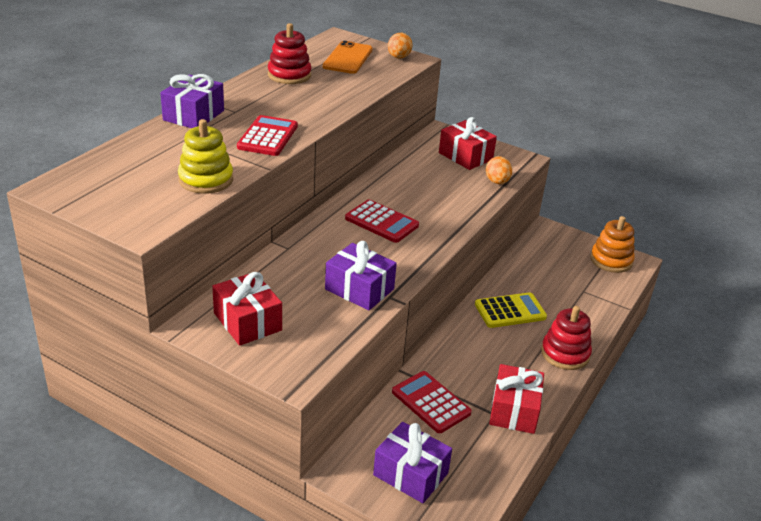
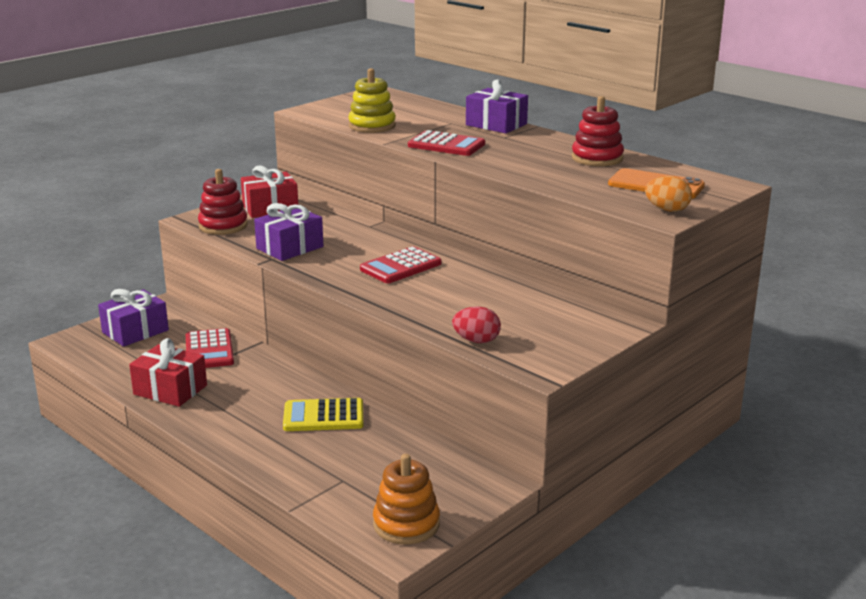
camera: 105 degrees right, 10 degrees down
(431, 402) = (209, 350): red calculator -> red calculator turned 105 degrees clockwise
(465, 156) = (550, 330): red gift -> none
(497, 182) = (476, 341): orange egg -> red egg
(510, 311) = (323, 416): yellow calculator -> yellow calculator turned 90 degrees clockwise
(565, 354) = (232, 437): red stacking toy -> red stacking toy (223, 226)

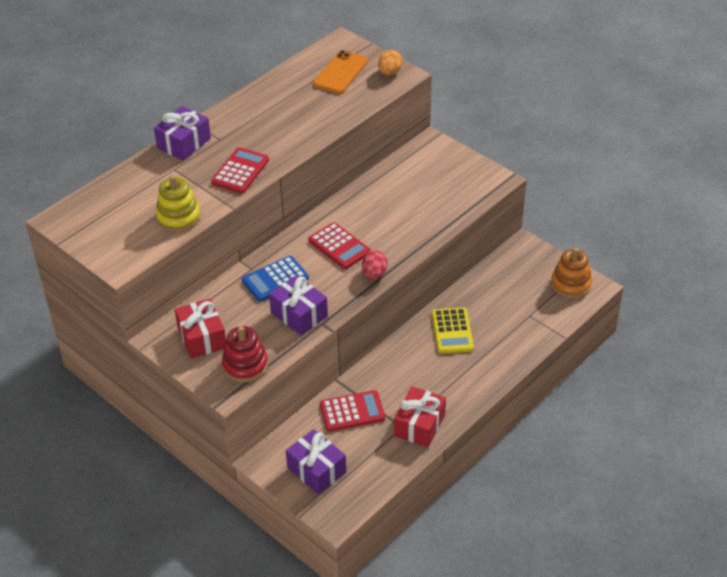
camera: 90 degrees left, 20 degrees up
(349, 236) = (275, 279): none -> blue calculator
(476, 341) = (461, 207): red egg -> red egg (374, 274)
(597, 158) = (279, 94): red stacking toy -> none

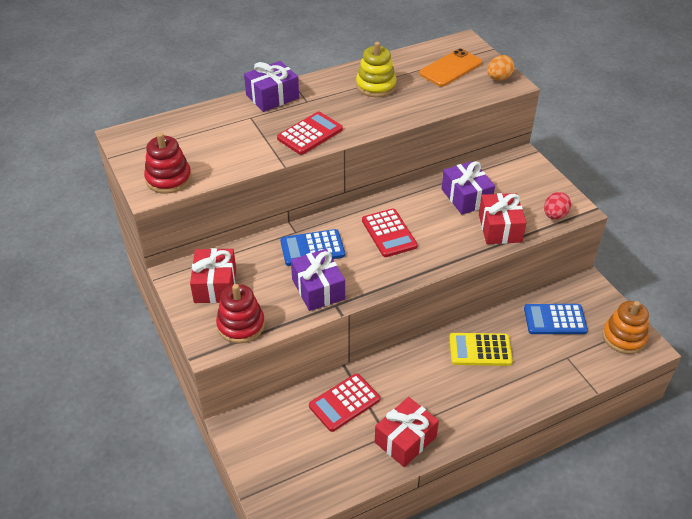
camera: 20 degrees right, 0 degrees up
(130, 248) = (168, 179): none -> red stacking toy
(178, 217) = (229, 161): yellow stacking toy -> yellow stacking toy (376, 86)
(316, 470) = (281, 453): purple gift -> purple gift (466, 197)
(352, 411) = (344, 403): red calculator -> red calculator turned 135 degrees clockwise
(374, 274) = (411, 270): red egg -> red egg (554, 215)
(436, 215) = (499, 228): none -> red gift
(452, 331) = (480, 350): yellow calculator -> yellow calculator turned 75 degrees clockwise
(506, 286) = (555, 320): none -> blue calculator

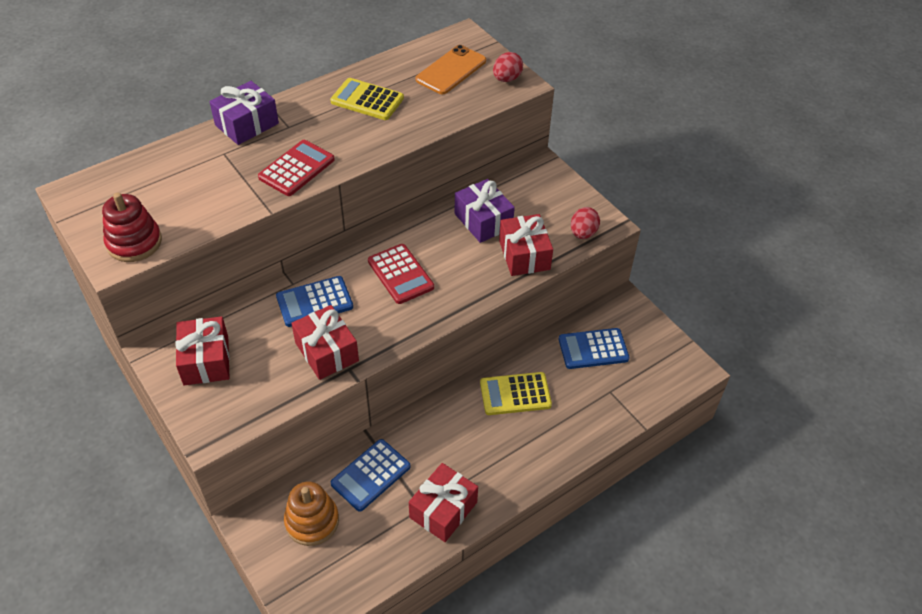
camera: 10 degrees left, 5 degrees up
(241, 325) = (242, 406): red stacking toy -> none
(318, 289) = (326, 352): purple gift -> red gift
(344, 403) = (370, 475): red calculator -> blue calculator
(376, 86) = (367, 100): yellow stacking toy -> yellow calculator
(498, 78) = (506, 79): orange egg -> red egg
(624, 337) = (668, 361): orange stacking toy -> orange stacking toy (312, 521)

